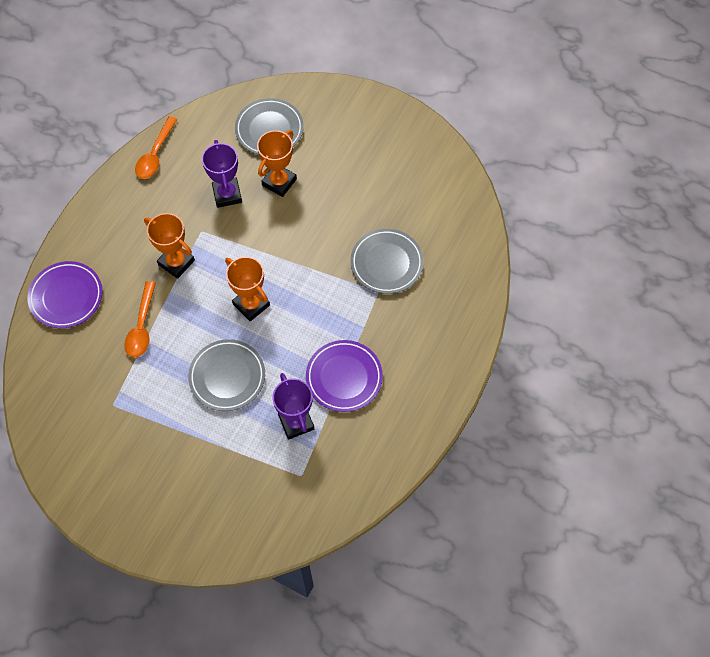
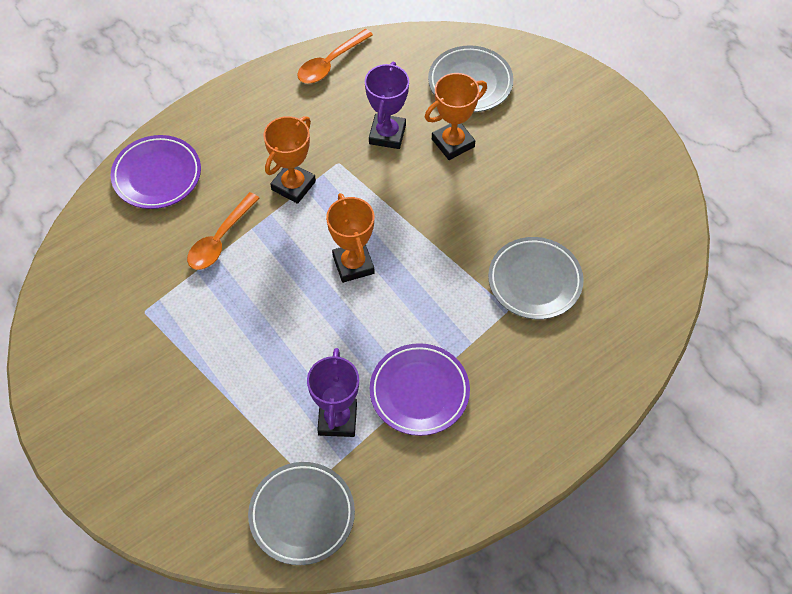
camera: 25 degrees right, 5 degrees down
(176, 262) = (293, 185): orange trophy -> orange trophy turned 60 degrees clockwise
(227, 377) = (285, 334): grey plate -> grey plate (302, 515)

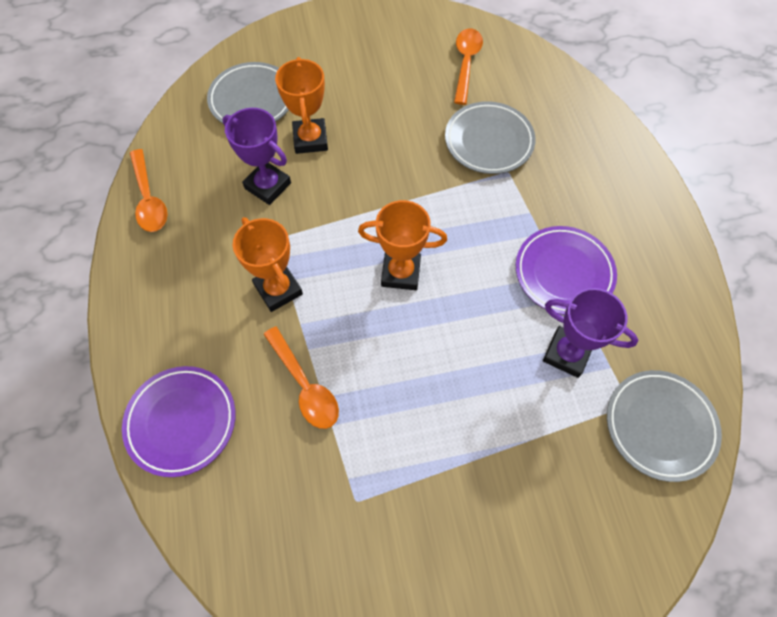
camera: 65 degrees left, 5 degrees up
(620, 228) = (466, 64): none -> orange spoon

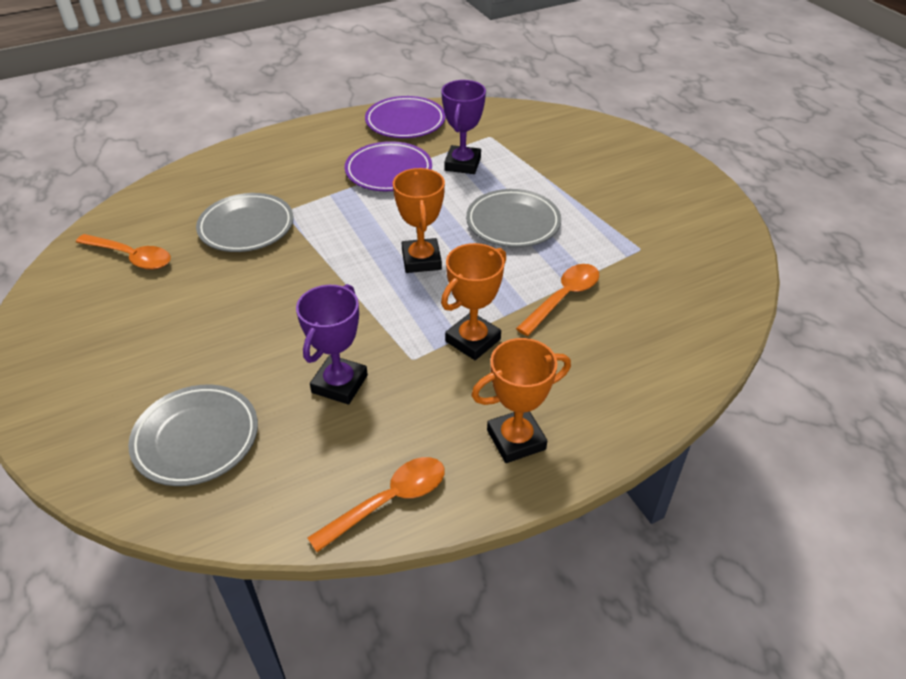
camera: 105 degrees left, 20 degrees down
(181, 422) = (645, 373): purple plate -> purple plate (405, 122)
(310, 139) = (261, 362): orange trophy -> orange trophy (516, 440)
(466, 64) = (131, 257): orange spoon -> orange spoon turned 150 degrees counterclockwise
(659, 426) = (500, 123): grey plate -> grey plate (513, 223)

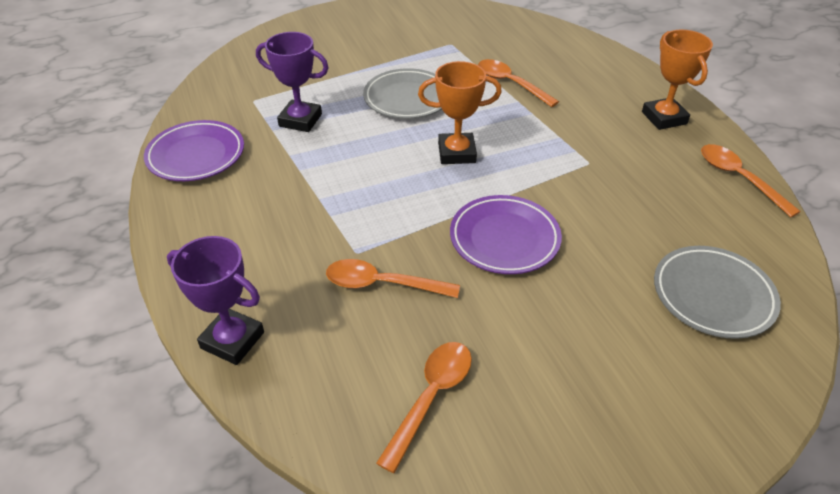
camera: 85 degrees left, 0 degrees up
(246, 227) = (383, 284): grey plate -> orange spoon
(339, 384) = (626, 204): purple trophy -> purple trophy (232, 340)
(388, 171) = (297, 170): purple plate -> purple plate (504, 239)
(473, 340) = (563, 130): orange trophy -> none

